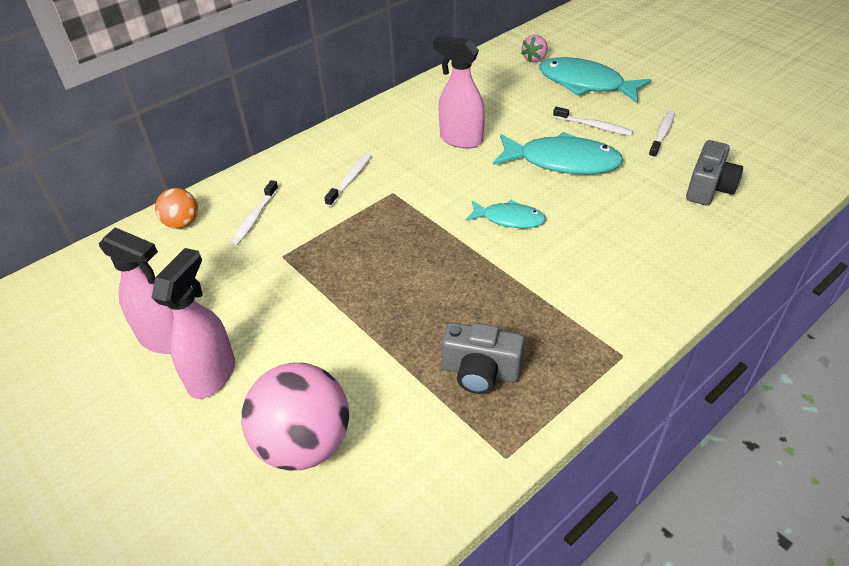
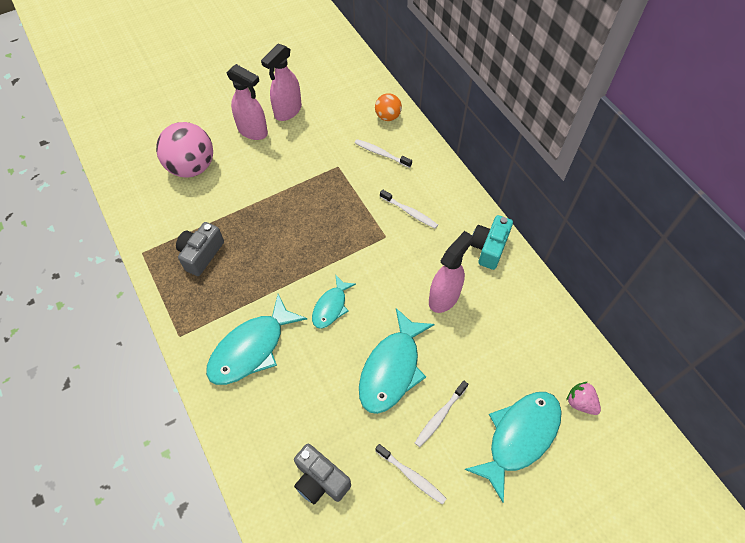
camera: 100 degrees right, 15 degrees up
(387, 119) = (489, 248): none -> turquoise camera
(599, 275) = (251, 348): none -> turquoise fish

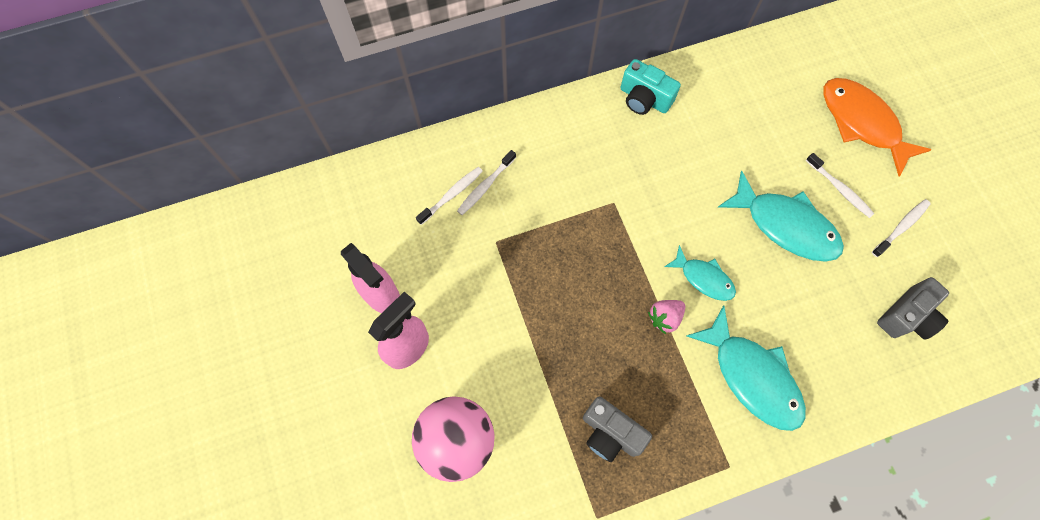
camera: 80 degrees left, 10 degrees up
(387, 116) = (424, 168): orange ball -> none
(409, 212) = (582, 170): white toothbrush -> white toothbrush (451, 195)
(444, 297) = (702, 156): pink spray bottle -> none
(519, 437) = (862, 123): turquoise fish -> orange fish
(580, 402) = (828, 63): pink strawberry -> pink strawberry (664, 318)

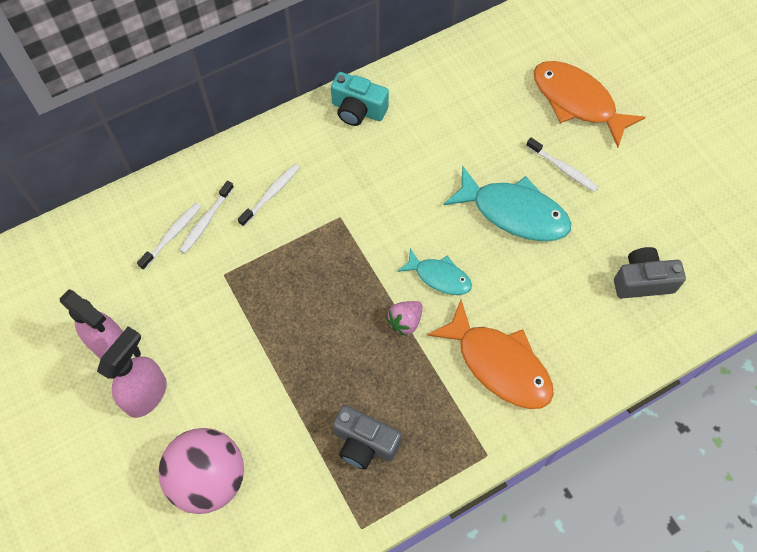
camera: 10 degrees left, 5 degrees down
(752, 376) = (498, 364): turquoise fish -> orange fish
(901, 227) = (627, 196): white toothbrush -> white toothbrush (271, 194)
(906, 316) = (642, 281): grey camera -> grey camera turned 135 degrees counterclockwise

